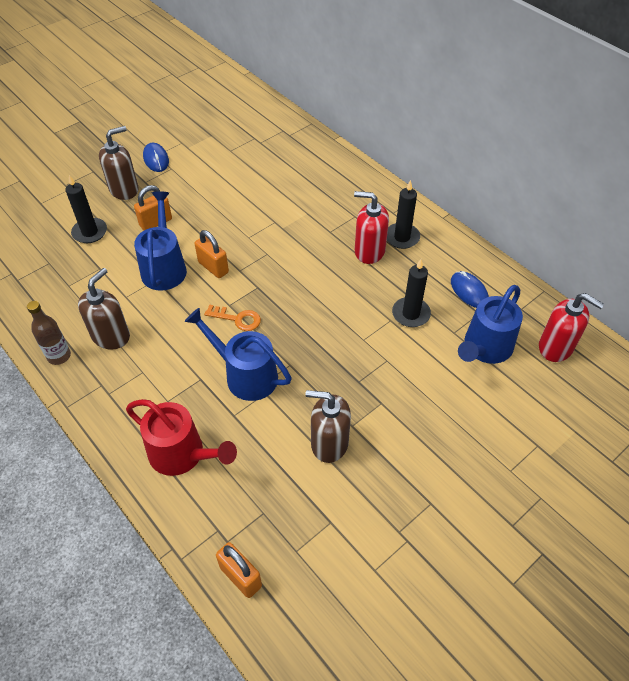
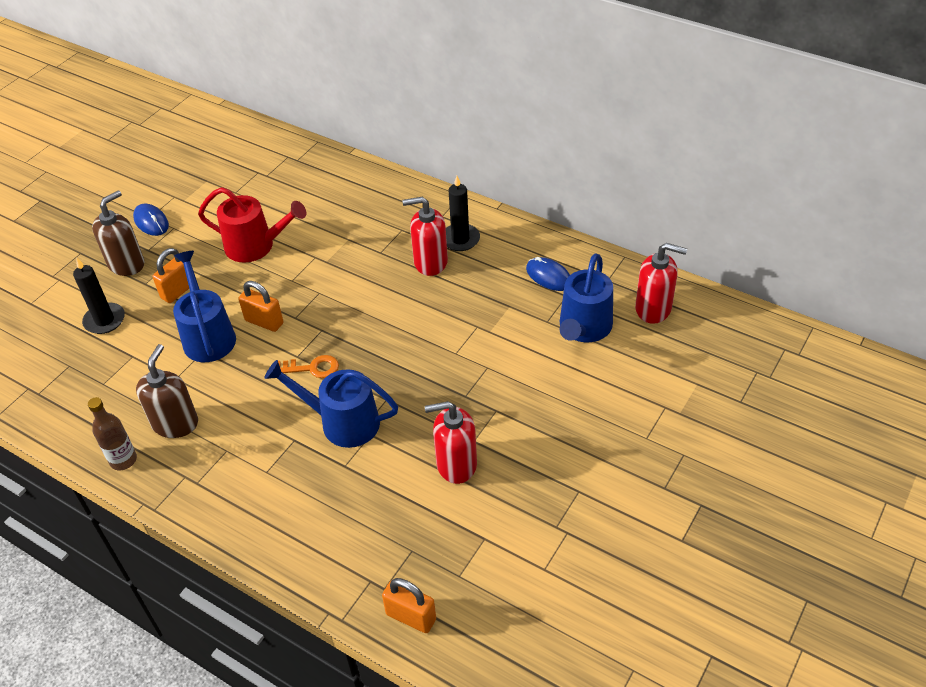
camera: 15 degrees left, 5 degrees down
(182, 454) = (303, 519): red watering can -> red watering can (255, 246)
(329, 443) = (456, 464): brown soap dispenser -> red soap dispenser
(411, 314) = (496, 314): black candle -> none

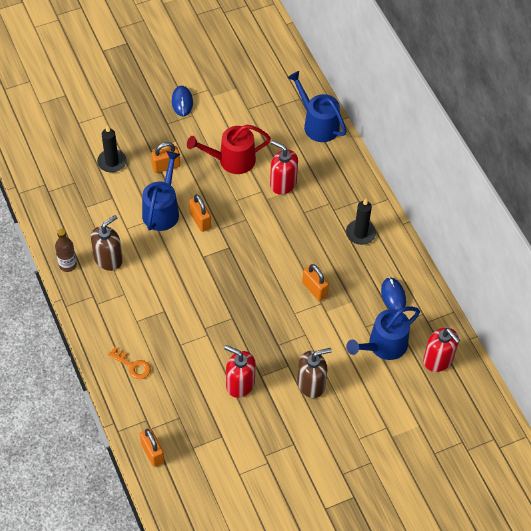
camera: 30 degrees right, 10 degrees up
(126, 264) = (148, 127): brown soap dispenser -> brown soap dispenser (311, 384)
(255, 246) = (232, 160): red watering can -> red watering can turned 120 degrees clockwise
(312, 368) = (205, 270): orange key -> orange key (132, 365)
(342, 422) = (197, 317): blue watering can -> blue watering can (318, 124)
(430, 262) = (328, 239): red soap dispenser -> red soap dispenser (283, 183)
(457, 317) = (314, 289): none -> orange padlock

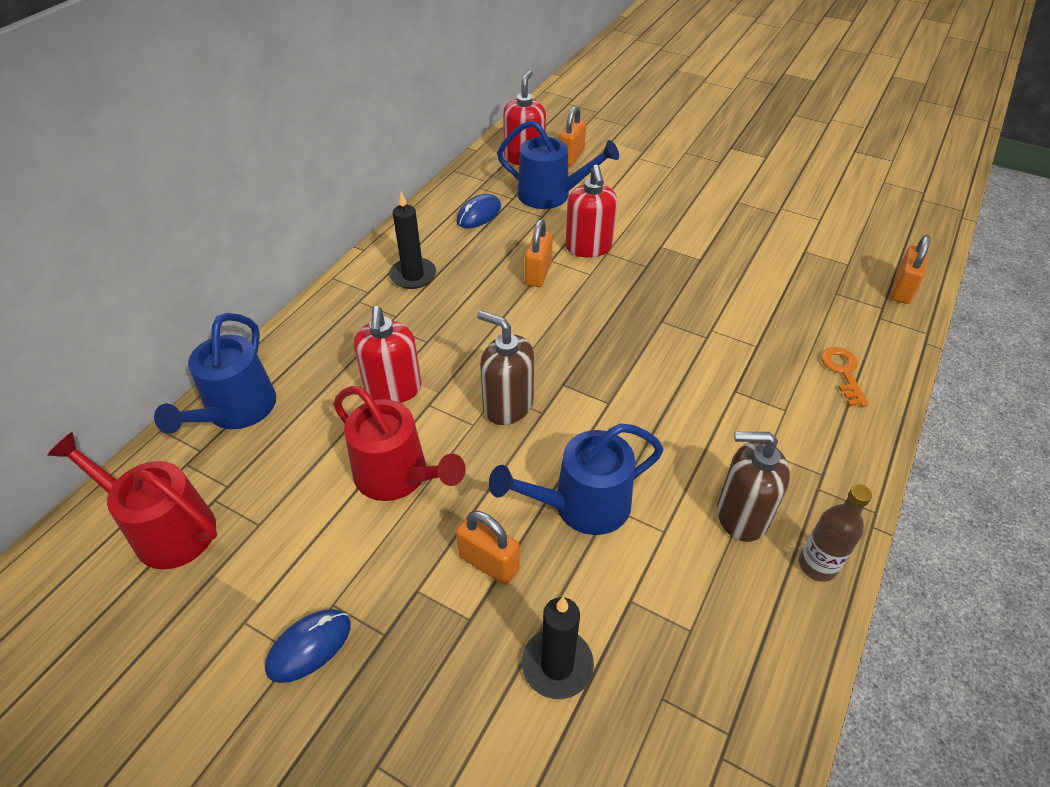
camera: 125 degrees left, 10 degrees down
(200, 220) = (552, 444): orange padlock -> orange padlock (571, 157)
(240, 384) = (731, 269): red soap dispenser -> red soap dispenser (588, 247)
(270, 82) = (166, 529): none -> red watering can
(311, 384) = (659, 220): brown soap dispenser -> brown soap dispenser (507, 405)

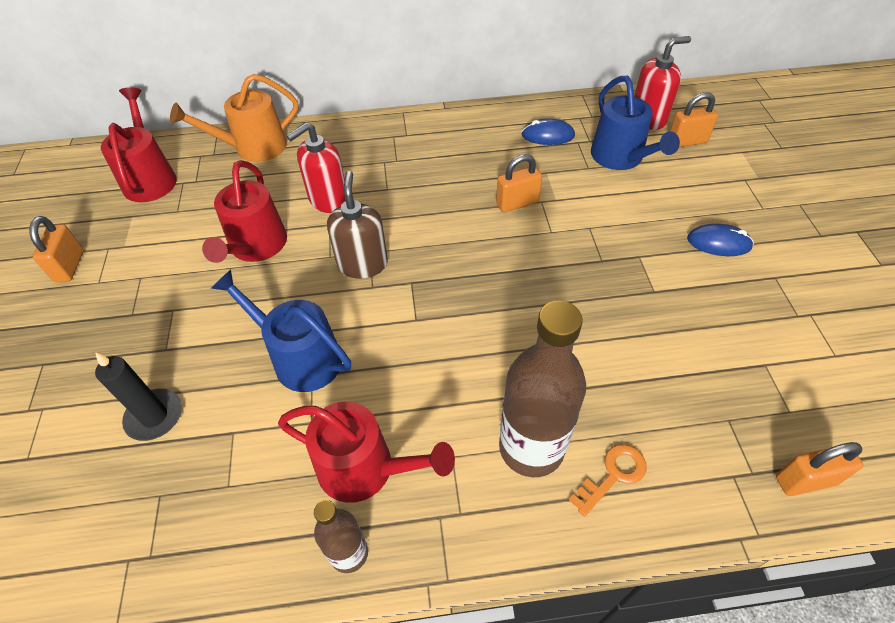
camera: 55 degrees right, 5 degrees up
(236, 410) = (253, 147): blue watering can -> orange watering can
(309, 646) = (105, 285): blue mouse -> blue mouse (718, 243)
(413, 275) = (444, 144): black candle -> none
(489, 563) = (215, 333): orange padlock -> orange padlock (70, 266)
(588, 247) = (582, 213): red soap dispenser -> none
(741, 515) = (365, 468): brown soap dispenser -> red watering can
(791, 402) = (531, 447): none -> brown bottle

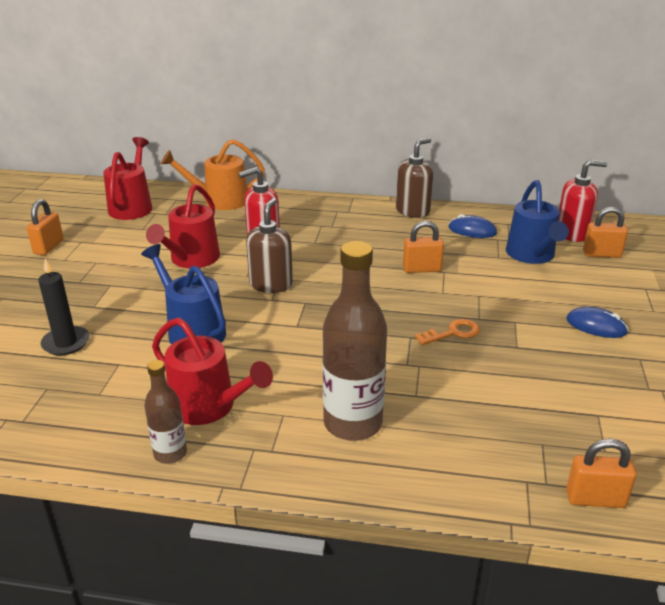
camera: 15 degrees right, 20 degrees down
(475, 119) = (412, 211): none -> brown soap dispenser
(613, 475) = (415, 456): orange key -> orange key (452, 333)

